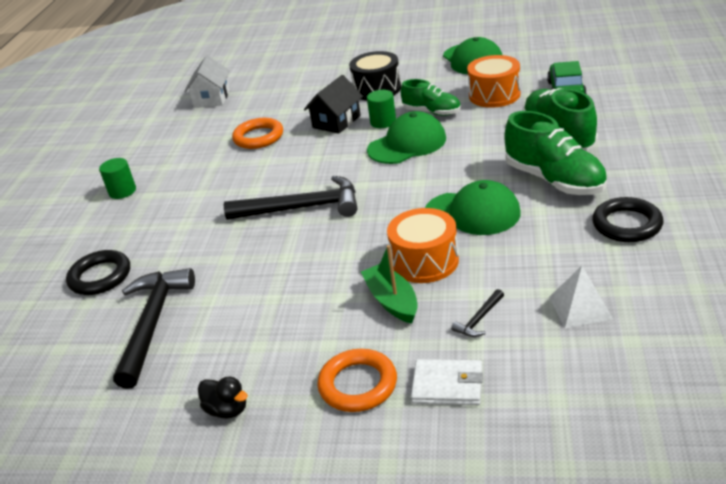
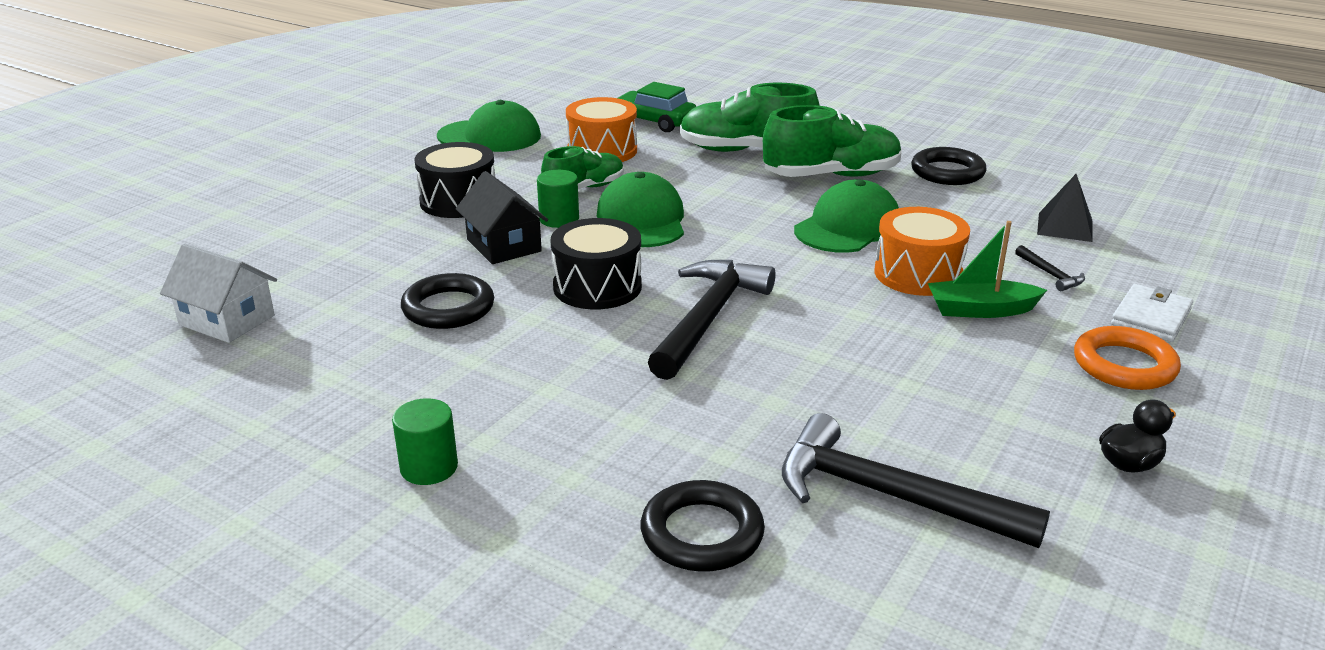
camera: 70 degrees left, 5 degrees down
(258, 137) = (448, 308): orange ring -> black ring
(312, 164) = (597, 287): none -> black drum
(580, 307) = (1064, 227): white pyramid -> black pyramid

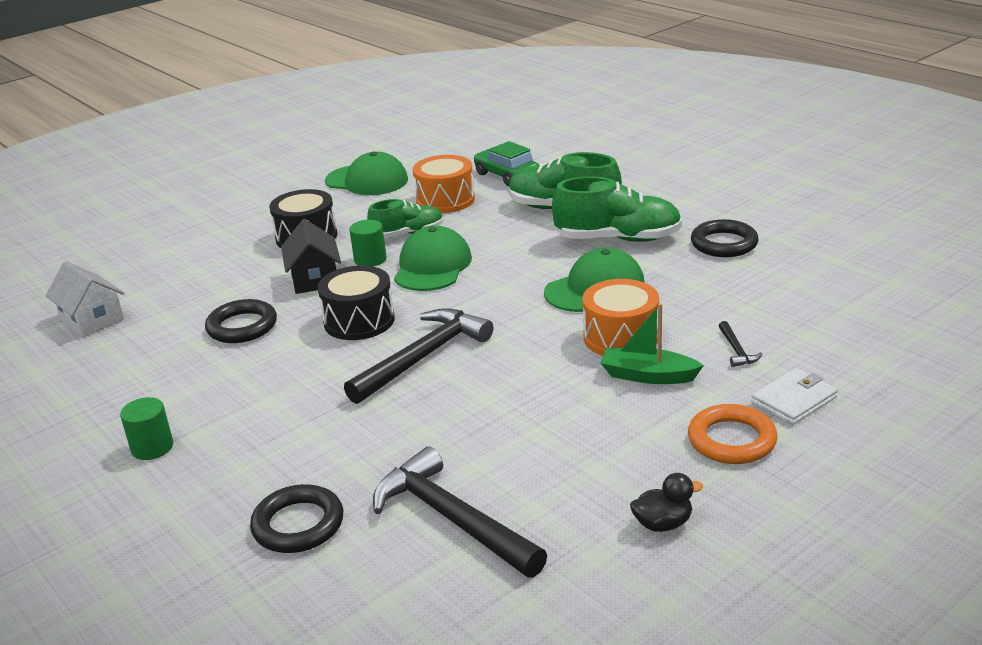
camera: 20 degrees right, 0 degrees up
(1064, 227) = (788, 306): black pyramid -> none

